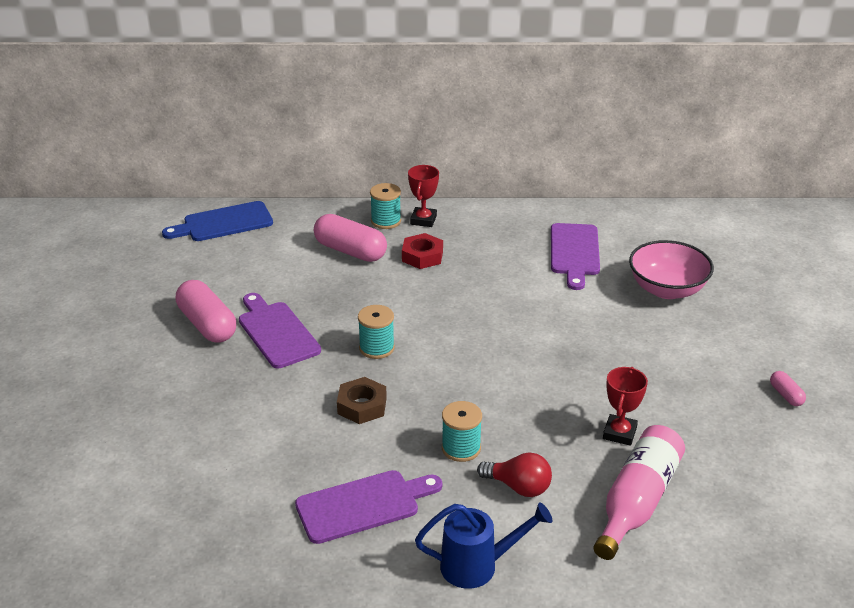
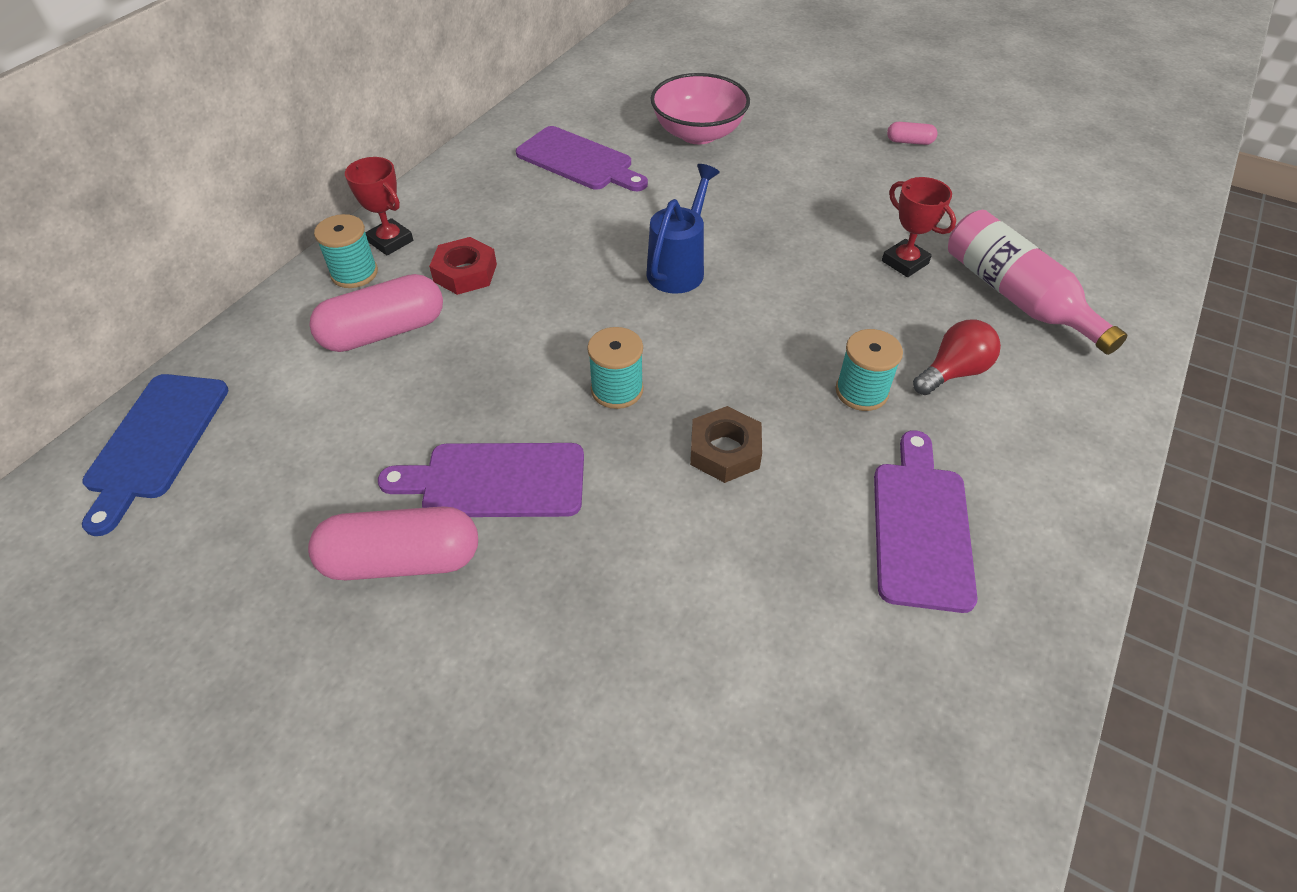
camera: 60 degrees left, 15 degrees up
(477, 566) = (1070, 461): blue watering can -> blue watering can (679, 268)

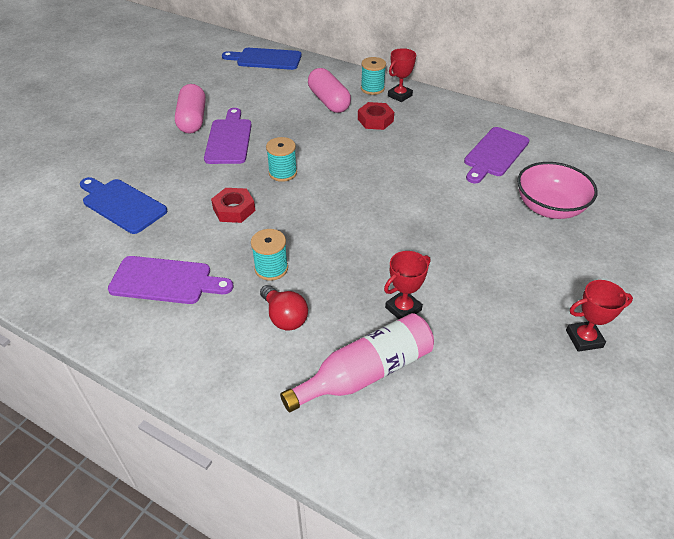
camera: 90 degrees right, 5 degrees down
(679, 268) = (386, 196): blue watering can -> none
(722, 646) = (122, 204): none -> blue cutting board
(725, 451) = (234, 209): brown nut -> red nut
(909, 142) = (584, 339): pink capsule -> red trophy

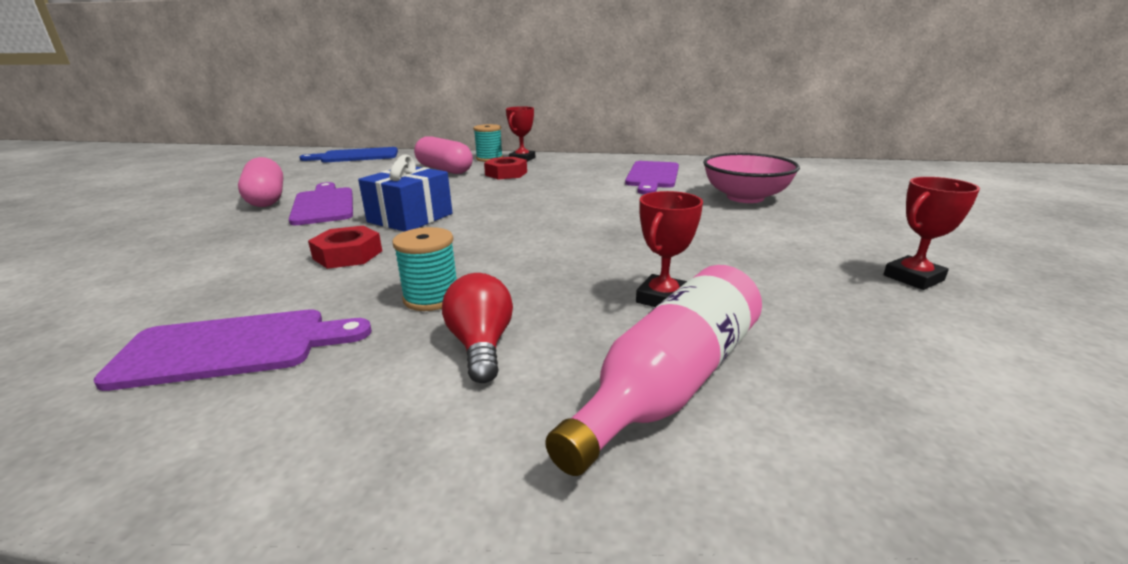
camera: 20 degrees left, 20 degrees down
(122, 204) = (144, 279): blue cutting board -> none
(283, 173) = (410, 218): turquoise spool -> blue gift
(284, 317) = (481, 346): red light bulb -> red light bulb turned 135 degrees counterclockwise

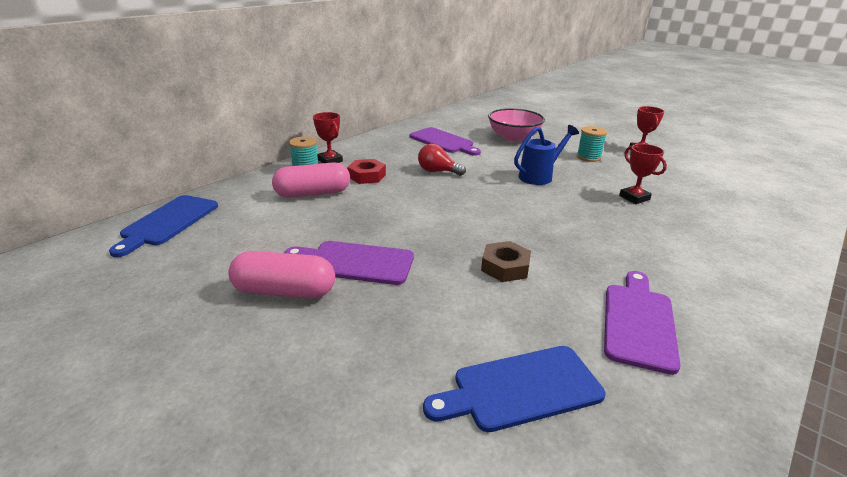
camera: 60 degrees left, 5 degrees up
(100, 300) = (520, 388): none -> blue cutting board
(348, 255) = (505, 267): red nut -> brown nut
(410, 218) = (442, 232): blue gift -> none
(431, 298) = (601, 250): turquoise spool -> turquoise spool (588, 157)
(481, 346) = (665, 249): red light bulb -> red light bulb (437, 171)
(633, 230) = (539, 176): none -> blue watering can
(670, 383) = (709, 220): pink bottle -> none

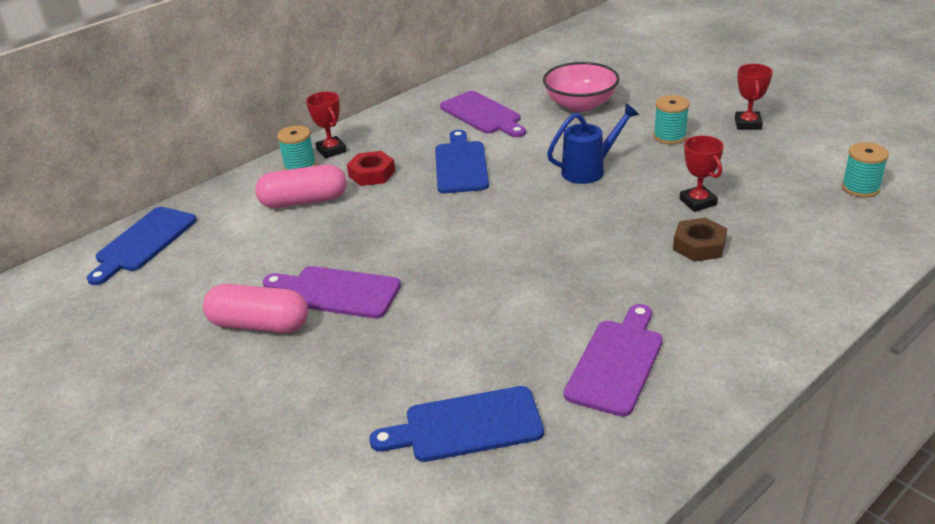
camera: 10 degrees right, 5 degrees up
(437, 171) = (461, 165): red light bulb -> blue cutting board
(505, 267) = (498, 298): brown nut -> brown nut (699, 245)
(748, 190) = (860, 188): none -> turquoise spool

